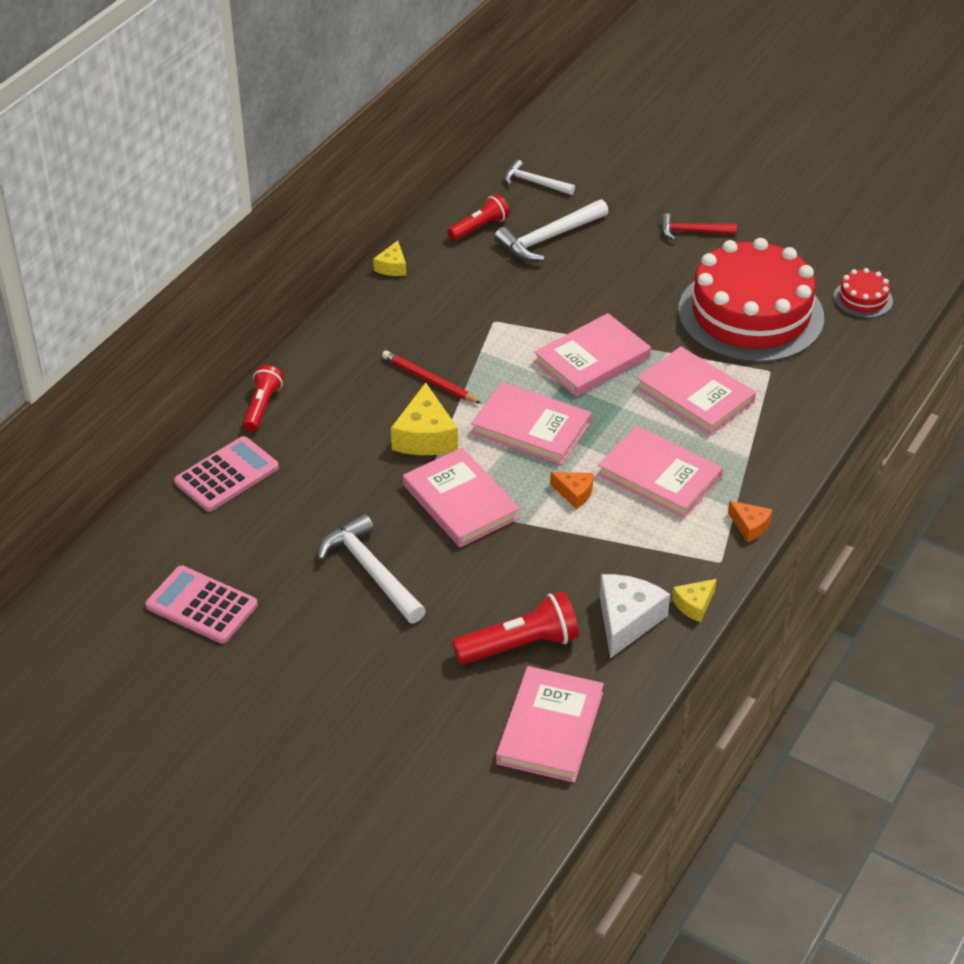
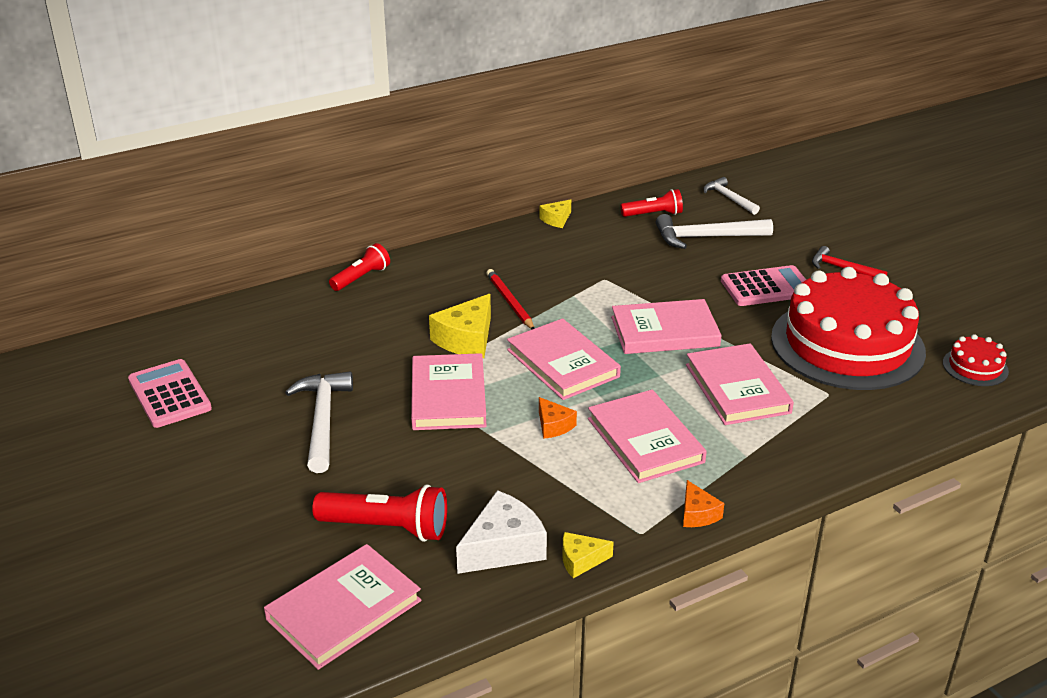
camera: 30 degrees right, 10 degrees down
(227, 475) = (286, 313): pink calculator -> pink calculator (766, 287)

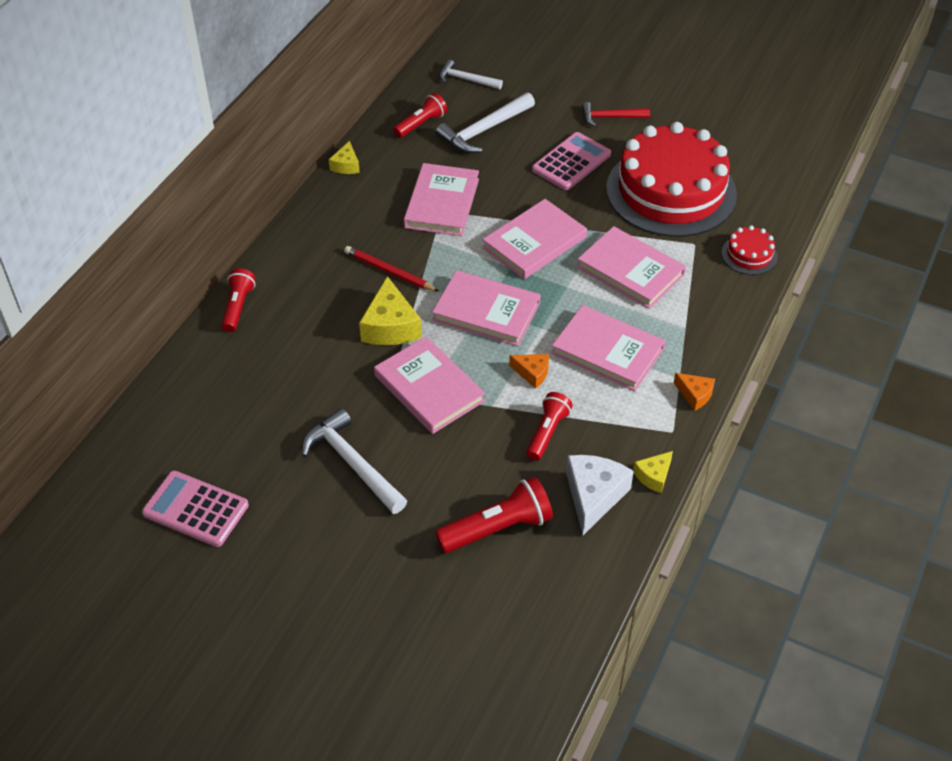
camera: 35 degrees left, 15 degrees up
(344, 610) = (534, 611): pink book -> pink book (442, 203)
(516, 476) = (547, 432): none -> red flashlight
(975, 367) = (767, 171): red cake -> red cake (749, 255)

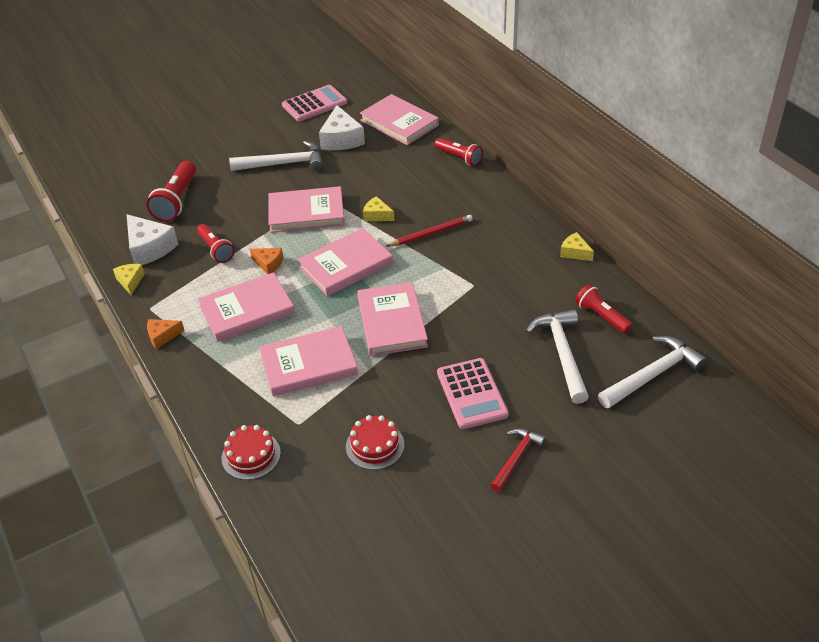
camera: 125 degrees right, 5 degrees down
(264, 434) = (341, 139): none -> white cheese
(390, 326) = (377, 215): yellow cheese -> yellow cheese, size x0.56
(421, 124) = (601, 316): red flashlight -> red flashlight turned 150 degrees clockwise
(442, 203) = (484, 288): pink book -> pink book (399, 123)
(466, 80) = (652, 374): white hammer -> white hammer, size x1.58
(532, 373) = (269, 264): orange cheese -> orange cheese turned 120 degrees counterclockwise
(671, 191) = (375, 445): red cake -> red cake, size x0.41

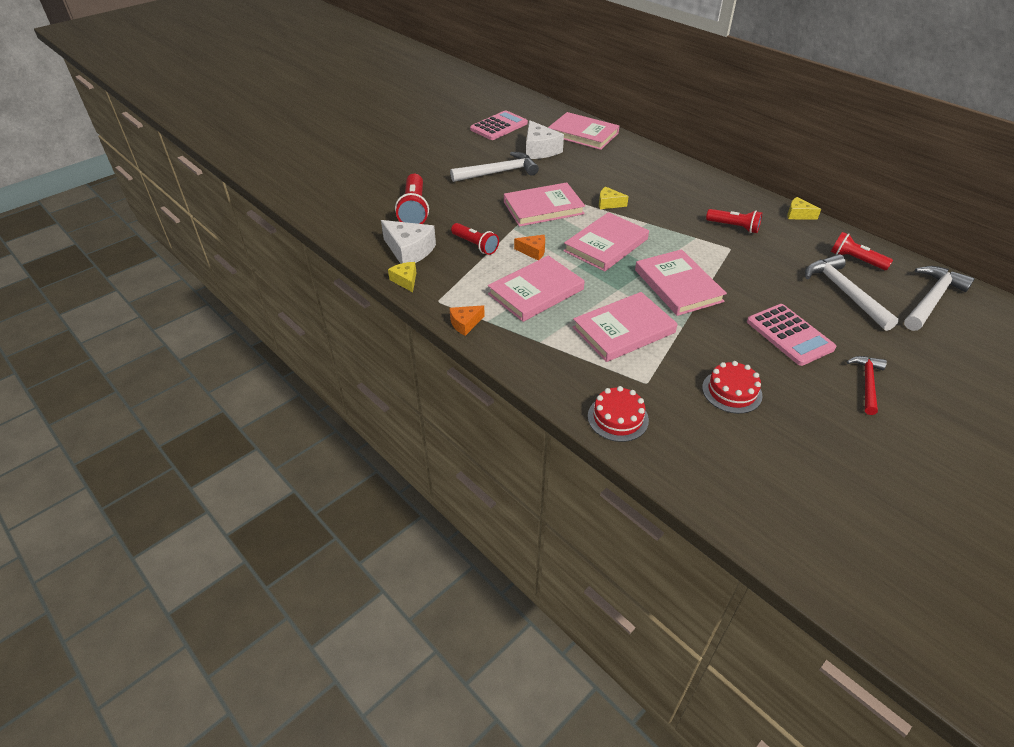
camera: 15 degrees left, 0 degrees up
(431, 233) = (666, 213): red pencil -> none
(459, 157) = (652, 155): red flashlight -> red flashlight (734, 227)

